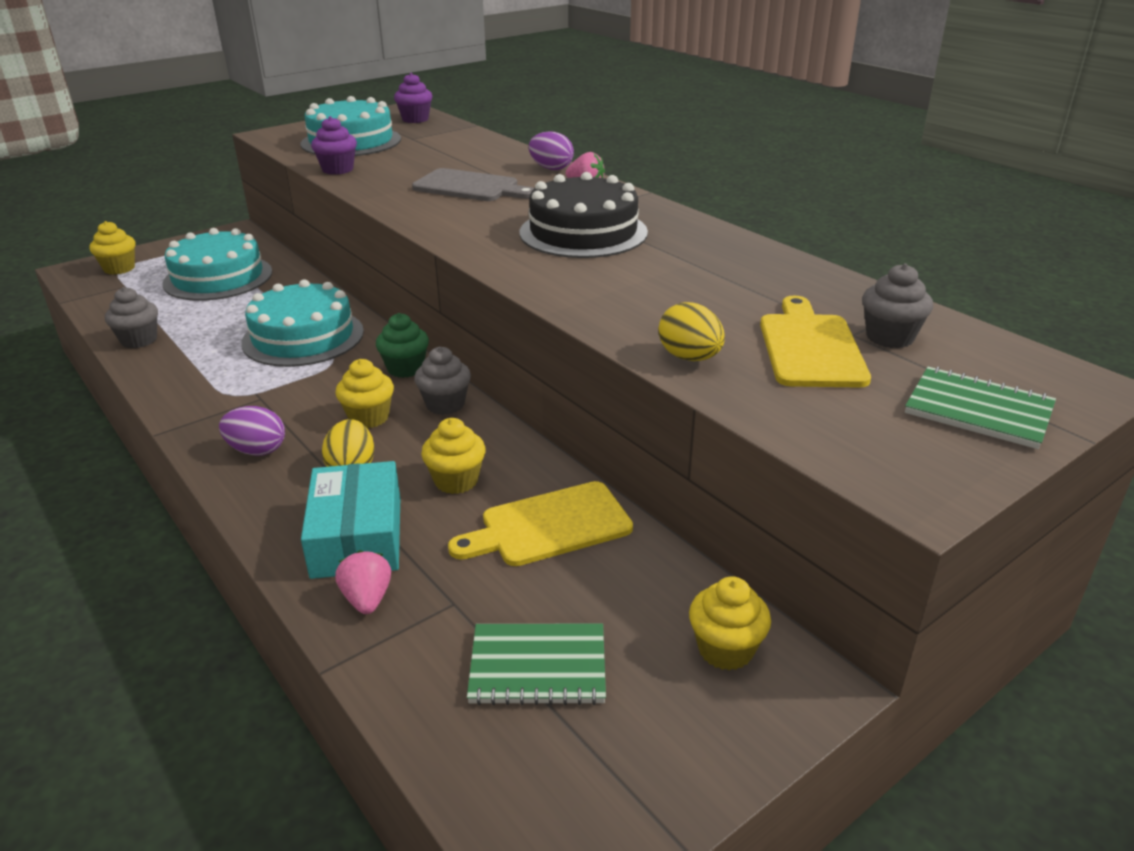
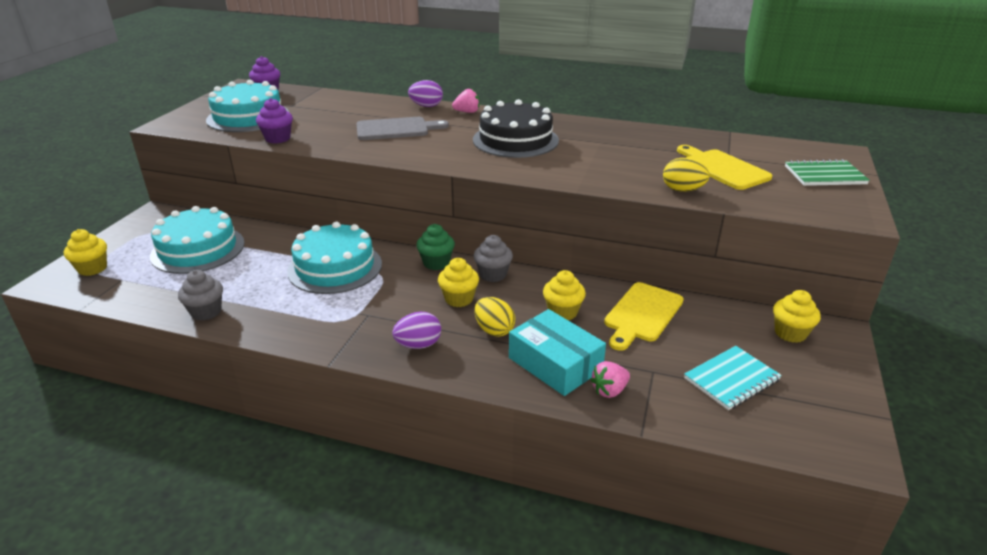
camera: 35 degrees left, 0 degrees up
(367, 599) = (609, 390): pink strawberry -> pink strawberry turned 75 degrees counterclockwise
(538, 667) = (731, 379): green notebook -> turquoise notebook
(889, 337) = (744, 154): grey cupcake -> none

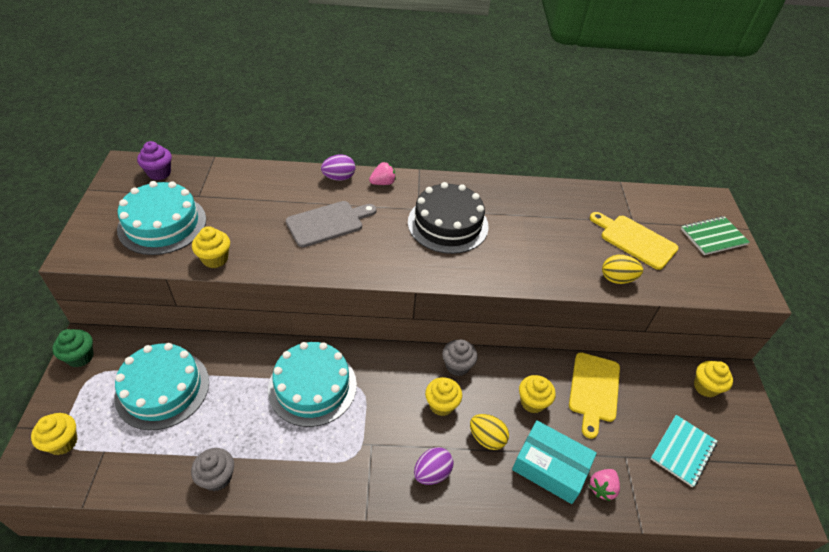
camera: 20 degrees left, 15 degrees up
(277, 138) = (215, 259): purple cupcake -> yellow cupcake
(436, 263) = (402, 361): green cupcake -> green cupcake (80, 357)

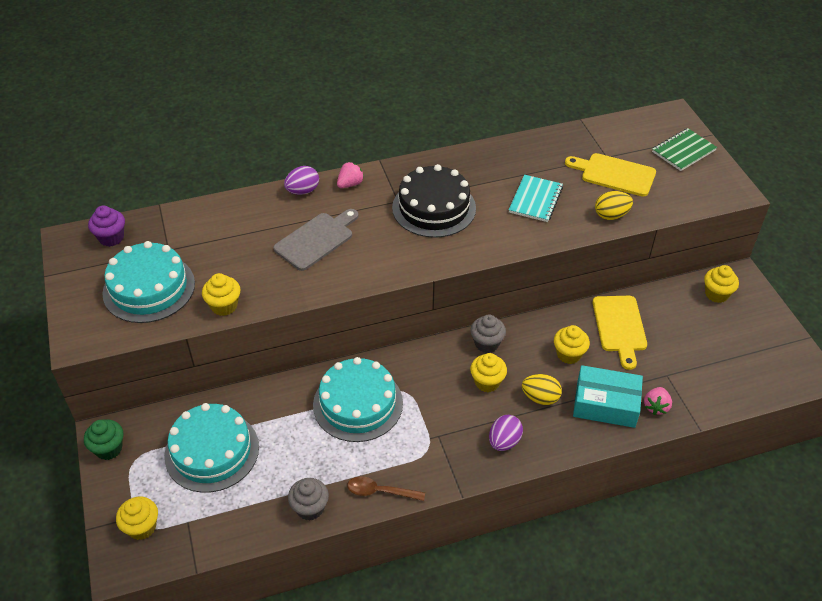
camera: 15 degrees left, 0 degrees up
(290, 484) = (380, 491): none -> brown spoon
(683, 451) = (714, 355): turquoise notebook -> turquoise notebook (535, 200)

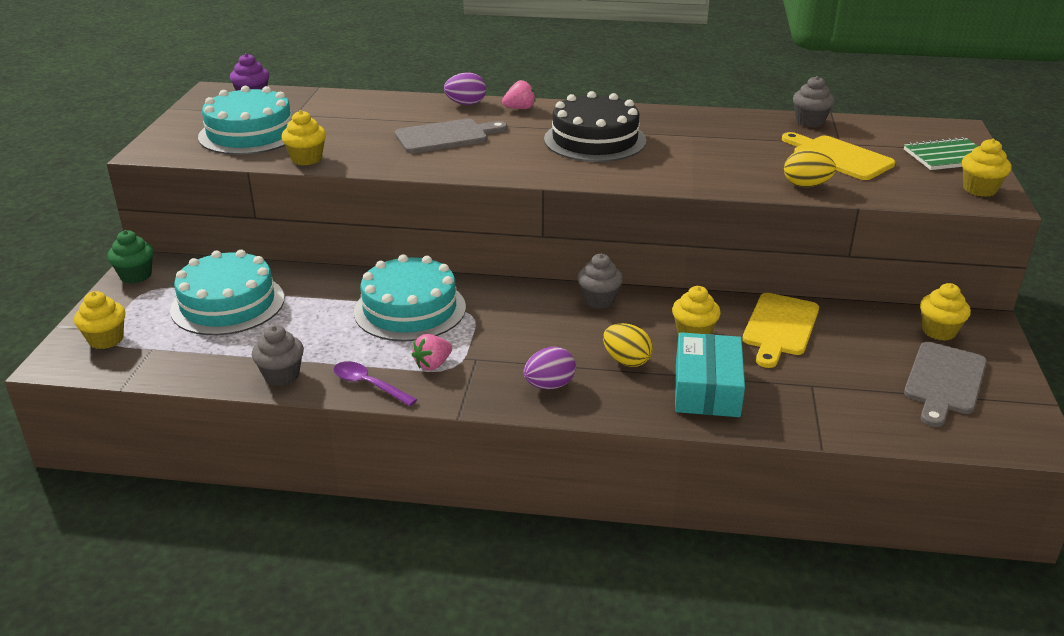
camera: 25 degrees right, 15 degrees down
(380, 491) = (369, 385): brown spoon -> purple spoon
(487, 382) = (572, 331): yellow cupcake -> yellow cupcake (979, 189)
(535, 200) = (720, 157): turquoise notebook -> none
(573, 136) = (810, 122): none -> grey cupcake
(605, 404) = (707, 388): turquoise box -> turquoise box turned 60 degrees clockwise
(656, 406) = (774, 409): pink strawberry -> pink strawberry (433, 364)
(741, 341) = (944, 381): none -> grey cutting board

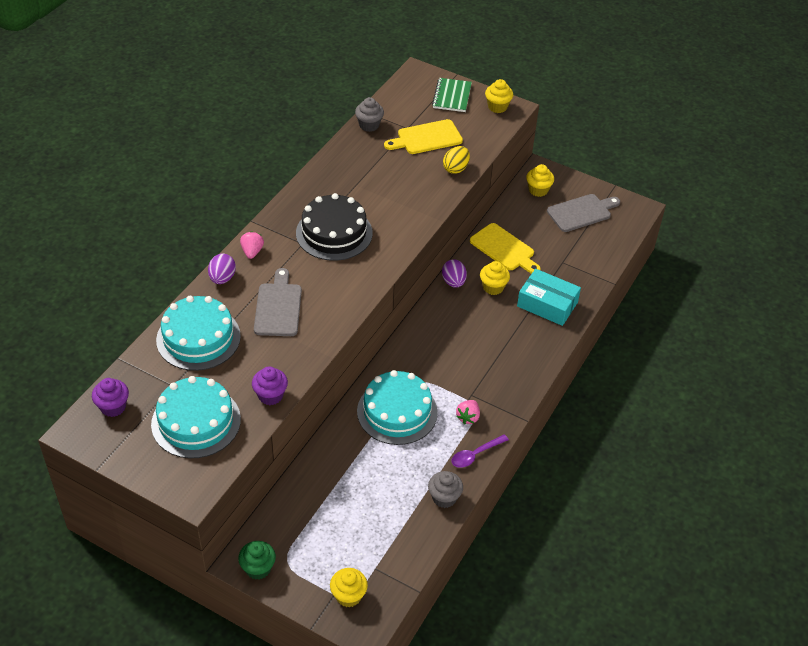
camera: 70 degrees left, 15 degrees up
(228, 304) = (335, 514): turquoise cake -> turquoise cake (198, 338)
(306, 159) = (270, 395): yellow cupcake -> purple cupcake
(433, 364) = (468, 417): pink strawberry -> pink strawberry turned 45 degrees clockwise
(549, 385) = (514, 369): purple egg -> purple egg (453, 282)
(599, 300) = (435, 315): grey cupcake -> none
(626, 361) = (506, 327): yellow egg -> none
(944, 381) = (581, 212): grey cutting board -> grey cutting board turned 75 degrees counterclockwise

